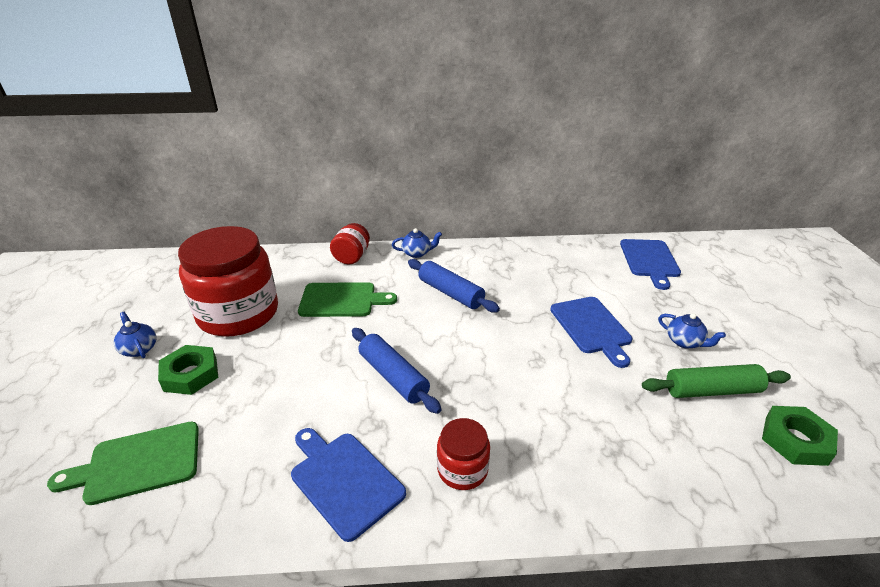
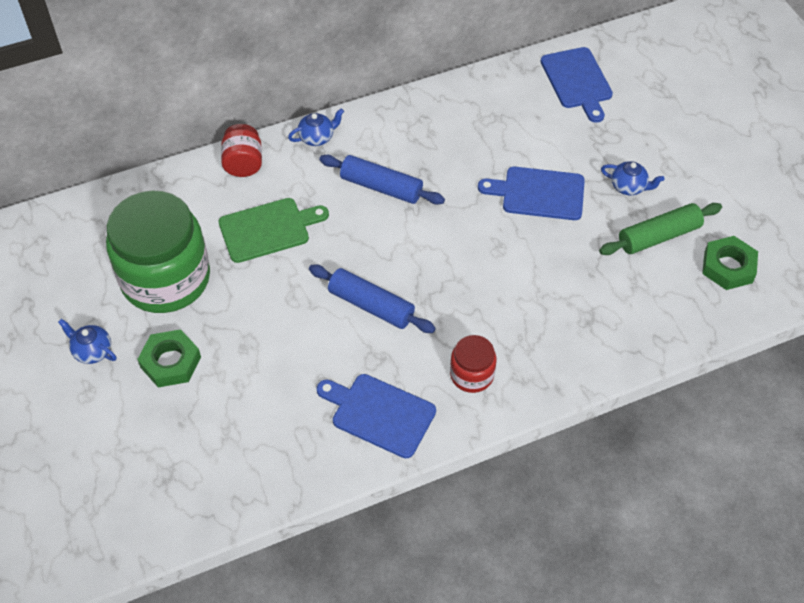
camera: 20 degrees left, 20 degrees up
(138, 463) = (192, 456): green cutting board -> none
(238, 313) = (166, 278): red jar -> green jar
(591, 327) = (538, 193): blue cutting board -> blue cutting board turned 135 degrees clockwise

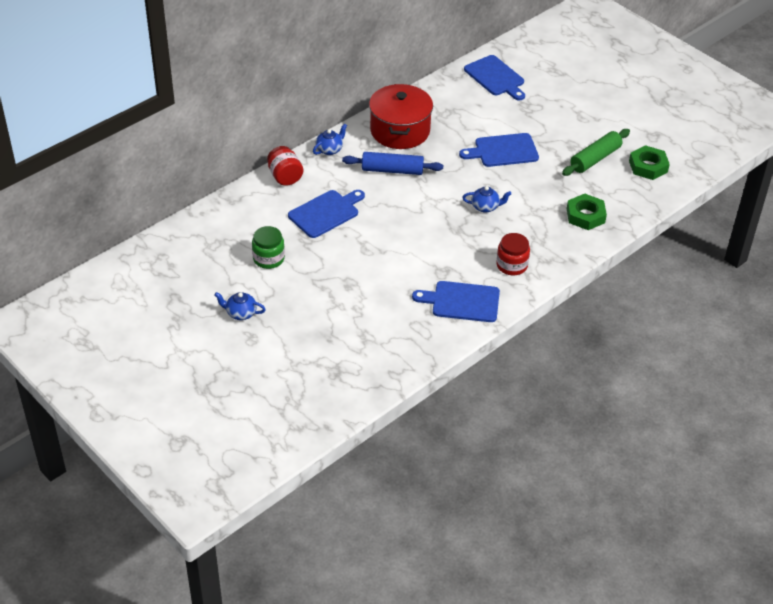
camera: 20 degrees left, 10 degrees down
(166, 278) = (268, 258): green jar -> green jar, size x0.46
(170, 362) = (301, 306): green nut -> green nut (585, 215)
(268, 229) = (326, 213): green cutting board -> blue cutting board
(371, 305) = (423, 242): blue rolling pin -> none
(417, 131) = (400, 131): none -> red pot
(628, 187) = (561, 134): blue teapot -> blue teapot (485, 207)

